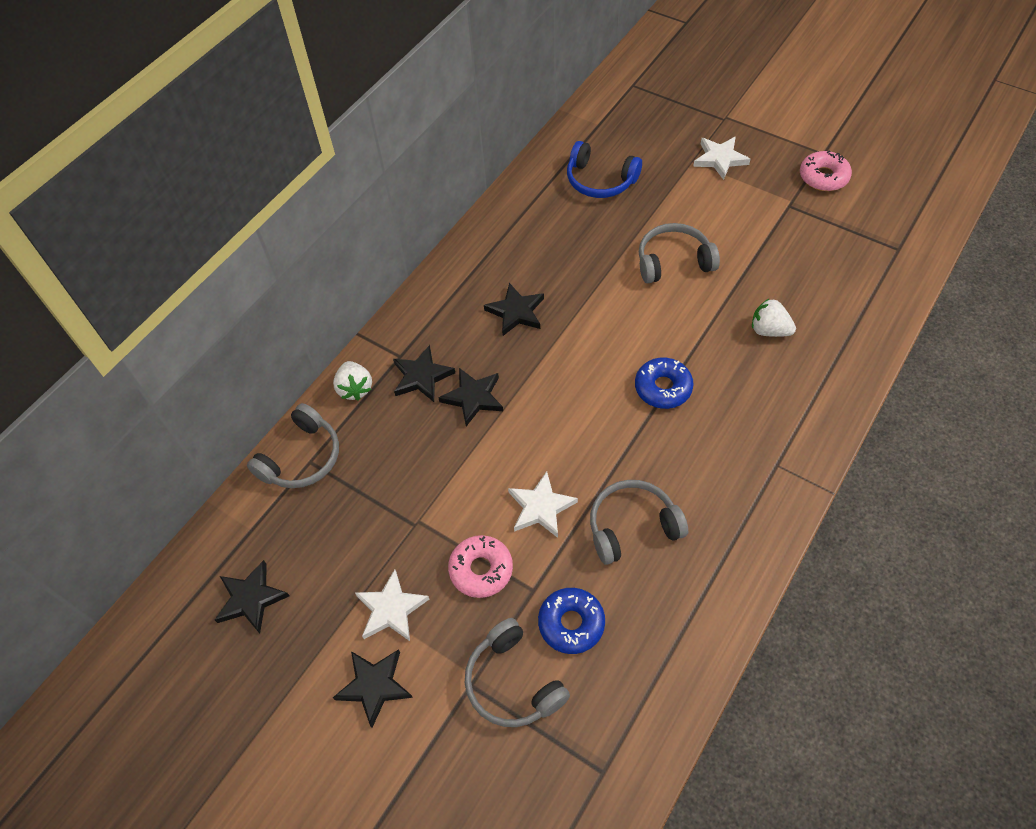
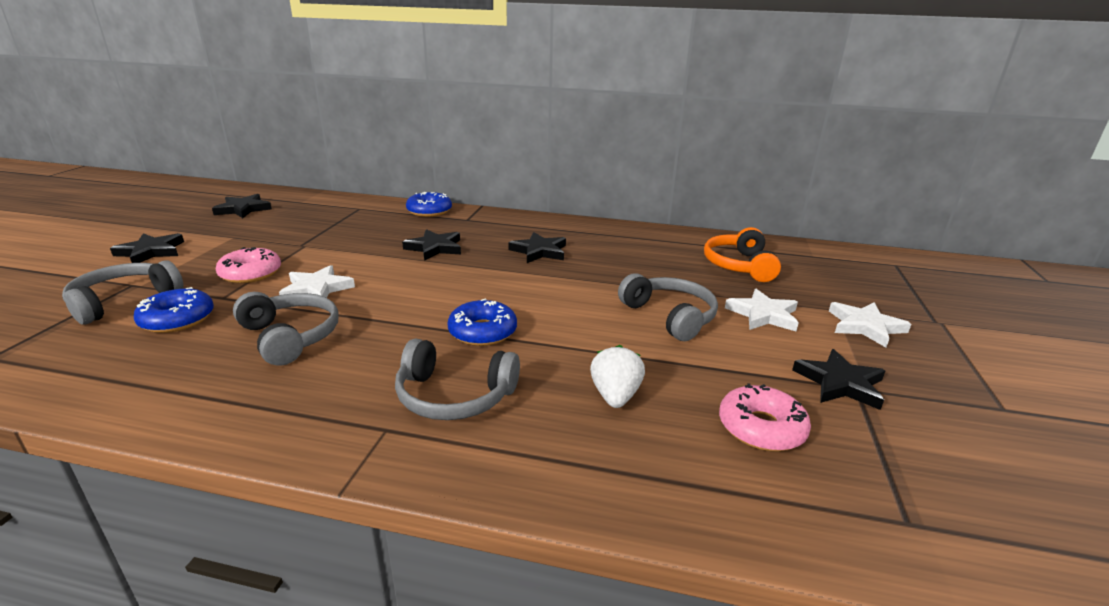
camera: 65 degrees right, 30 degrees down
(302, 458) = (362, 206): grey headphones -> grey headphones (454, 396)
(355, 388) = (429, 211): white strawberry -> blue donut
(391, 609) = (220, 248): white star -> white star (763, 315)
(422, 376) = (450, 228): black star -> black star (840, 383)
(600, 180) = (739, 265): blue headphones -> orange headphones
(823, 177) = (955, 414): pink donut -> pink donut (761, 428)

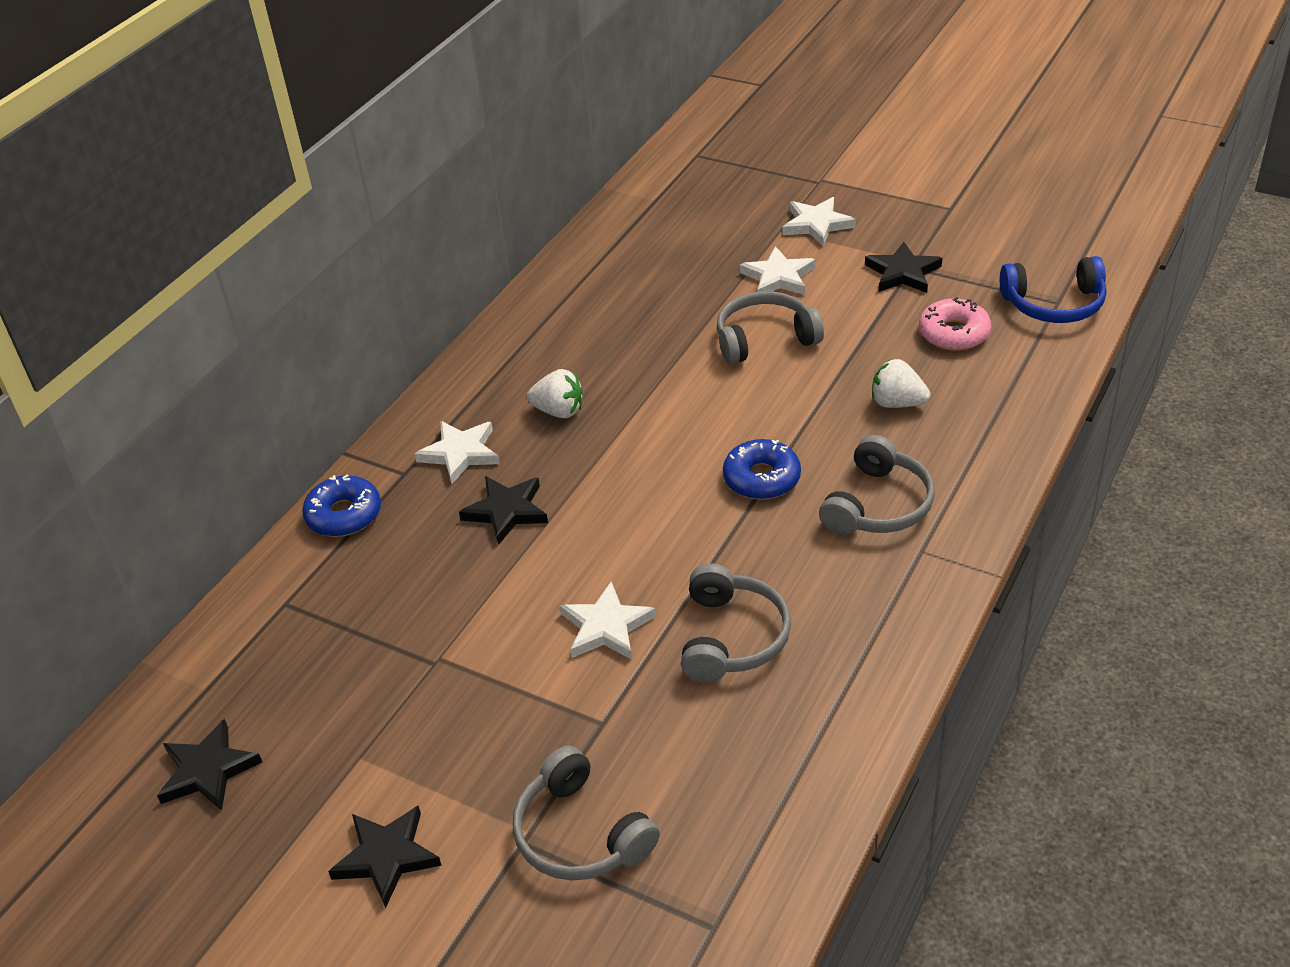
camera: 70 degrees left, 15 degrees up
(177, 319) = (657, 757): blue donut -> none
(251, 273) = (528, 706): pink donut -> none
(291, 337) = (732, 637): grey headphones -> grey headphones turned 120 degrees clockwise
(488, 230) = (460, 453): none -> white star
(539, 251) = (559, 411): black star -> white strawberry
(739, 265) = (661, 259): orange headphones -> none
(899, 519) = (1054, 304): none -> blue headphones

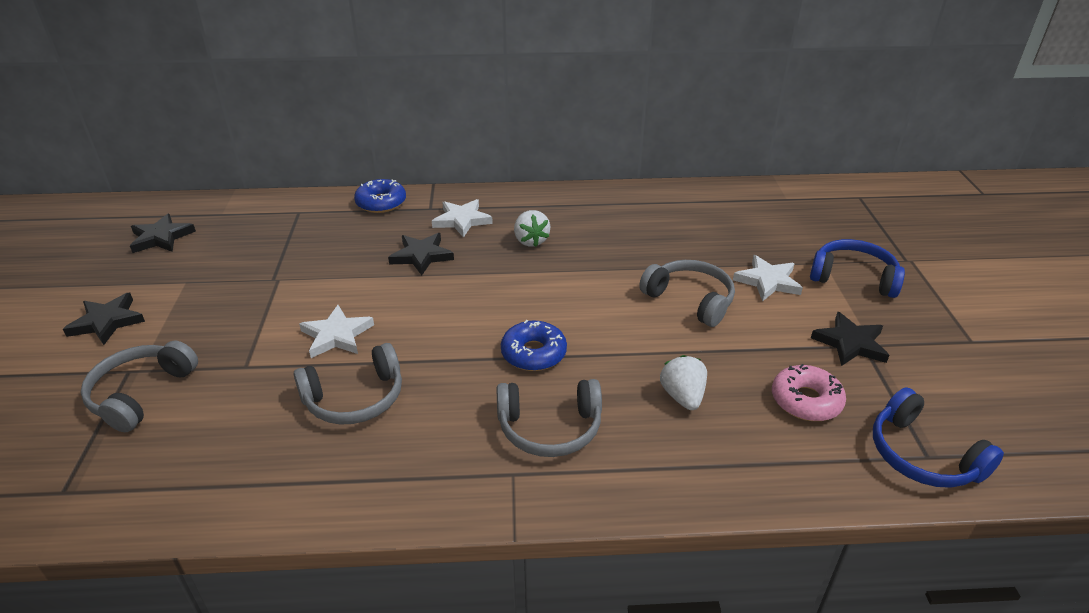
camera: 55 degrees right, 5 degrees down
(816, 224) = (853, 277): white star -> blue headphones

